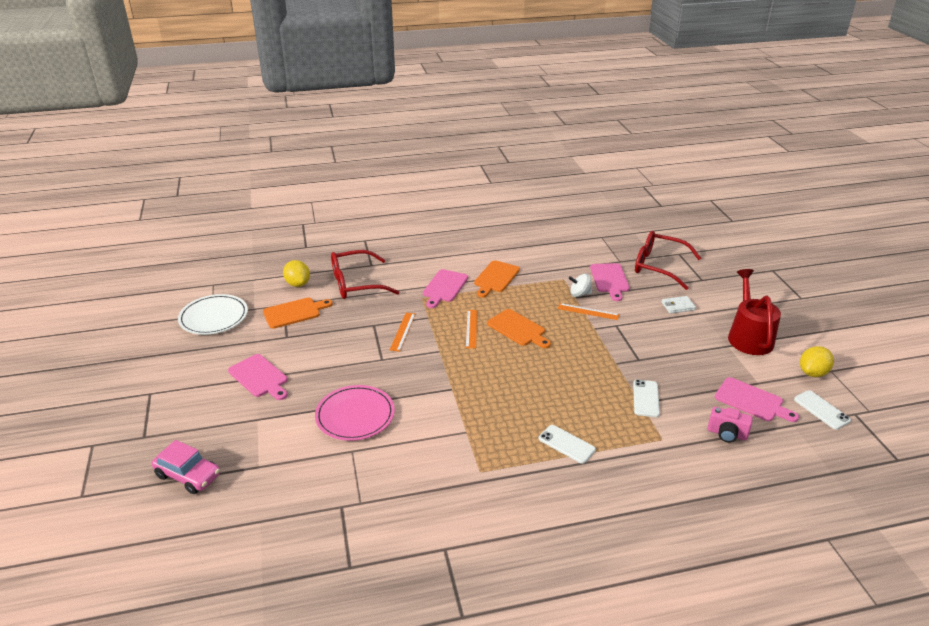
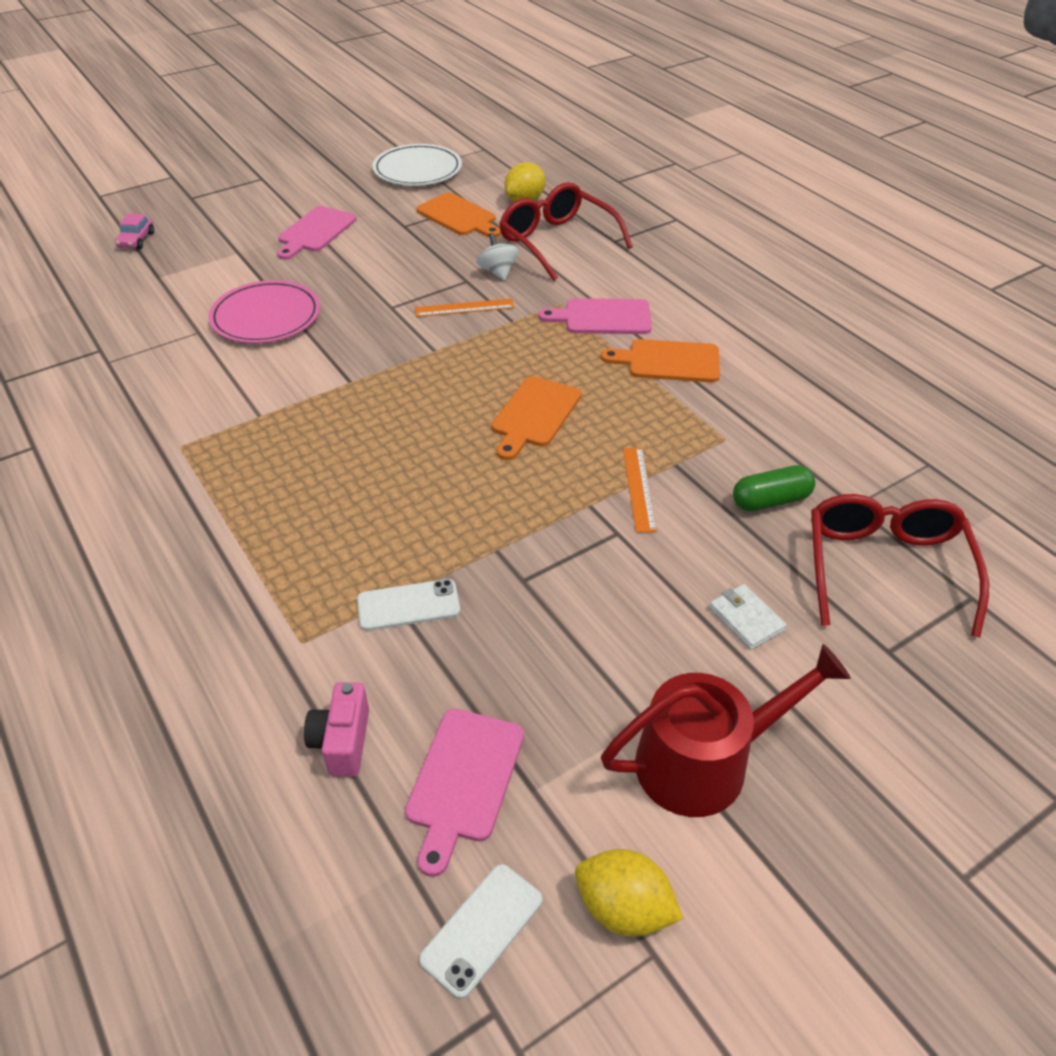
camera: 70 degrees right, 10 degrees up
(188, 475) = (136, 240): pink car -> pink car, size x0.62
(471, 328) = (507, 367): orange ruler -> none
(566, 444) = (258, 523): white phone -> none
(579, 294) = (689, 468): white spinning top -> white spinning top (498, 272)
(609, 280) = (771, 500): pink cutting board -> green capsule

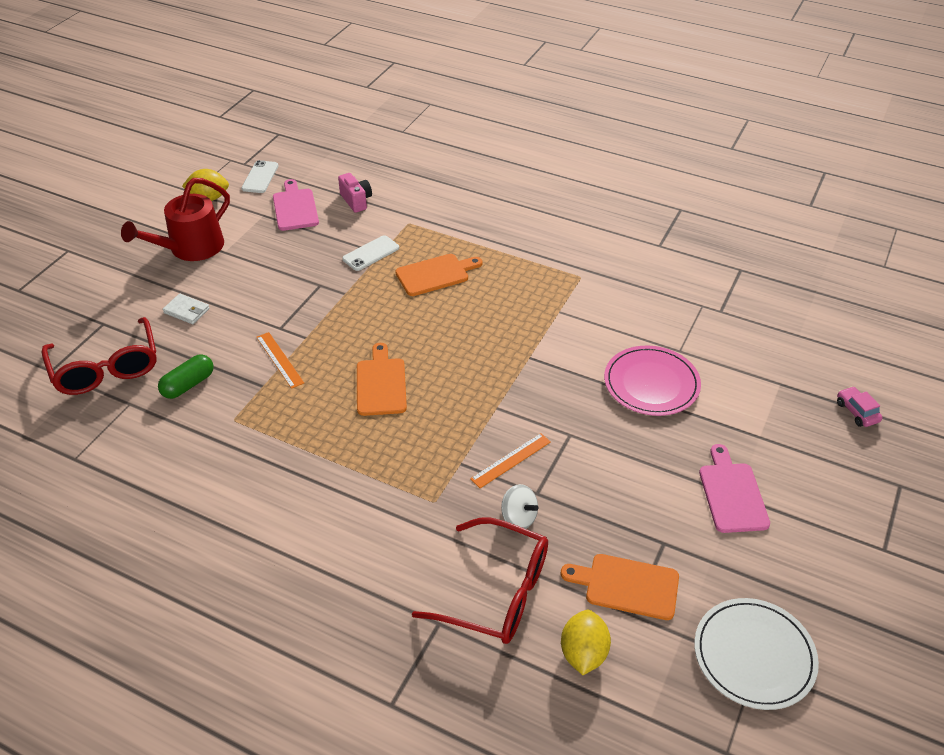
camera: 150 degrees right, 0 degrees up
(602, 317) = (387, 502): pink cutting board -> none
(668, 361) = (305, 475): orange cutting board -> orange cutting board (435, 274)

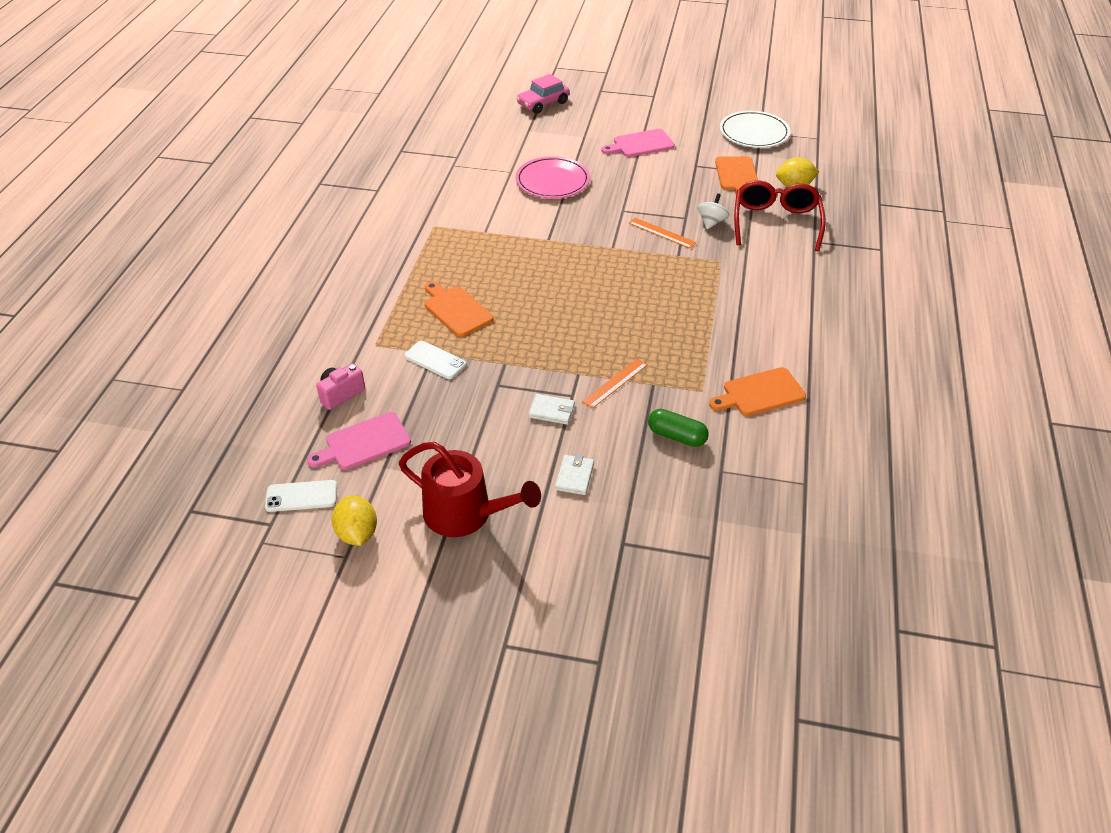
camera: 105 degrees left, 0 degrees up
(106, 368) = (685, 510): red glasses -> none
(268, 312) = (552, 411): none -> white wallet
(381, 384) = (616, 312): orange cutting board -> orange cutting board (760, 393)
(857, 412) = (543, 103): pink car -> pink car, size x1.61

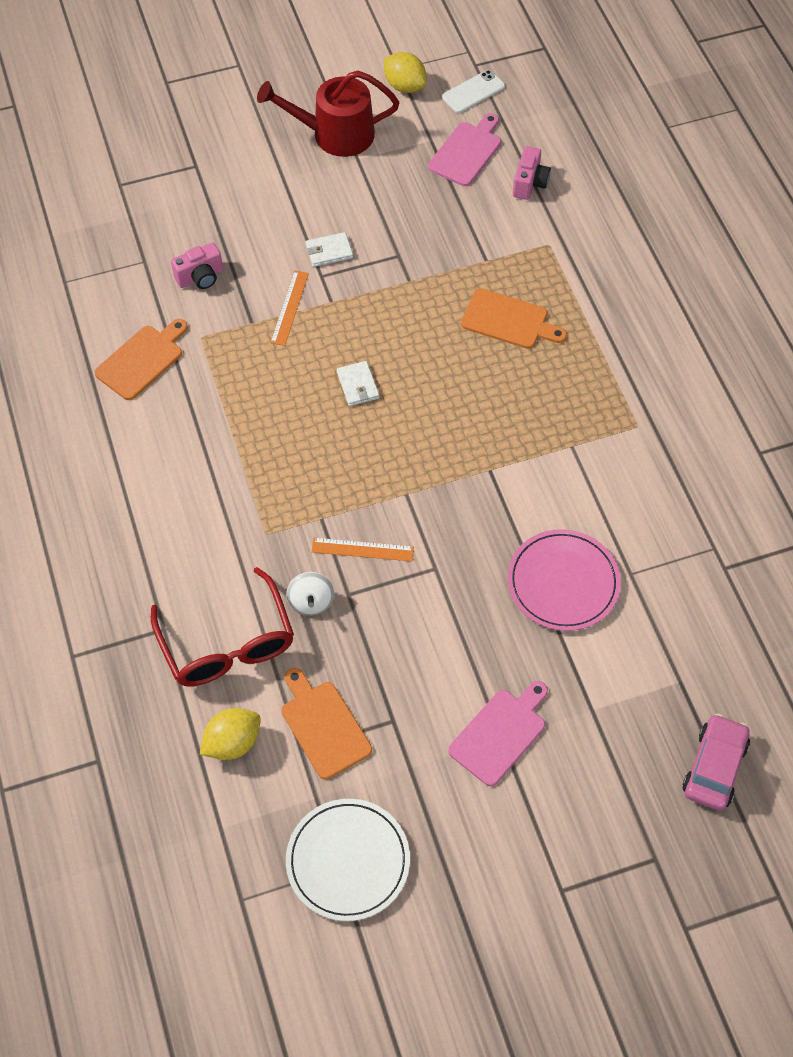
camera: 150 degrees right, 15 degrees up
(435, 360) = (477, 254): white phone -> none
(574, 476) = (268, 201): white wallet -> white wallet (358, 385)
(676, 436) = (200, 277): green capsule -> pink camera

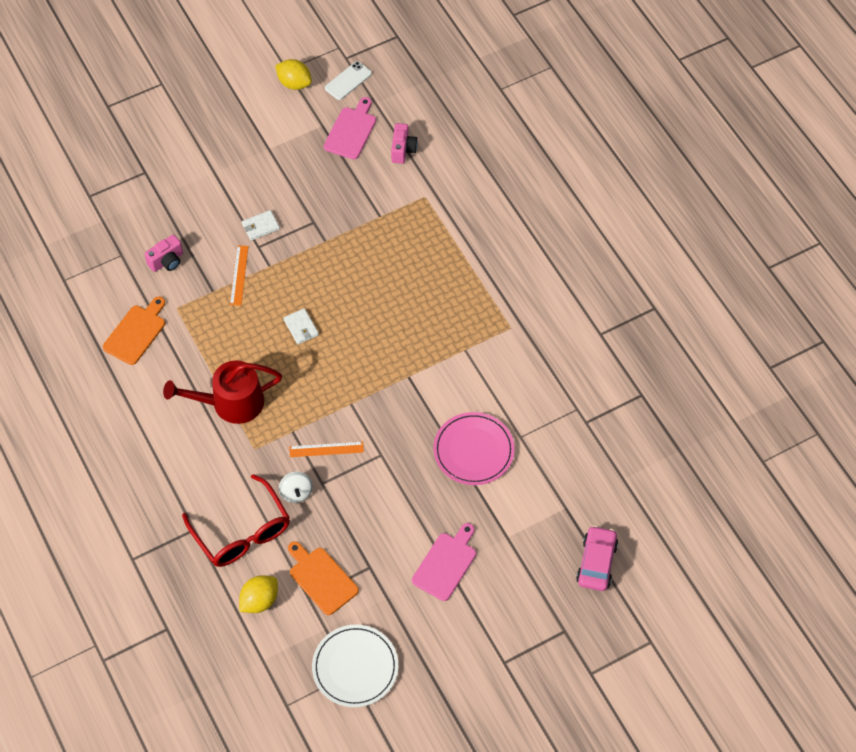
camera: 10 degrees left, 0 degrees up
(335, 134) = (248, 131): red watering can -> red watering can (231, 402)
(508, 320) = (404, 261): orange cutting board -> none

